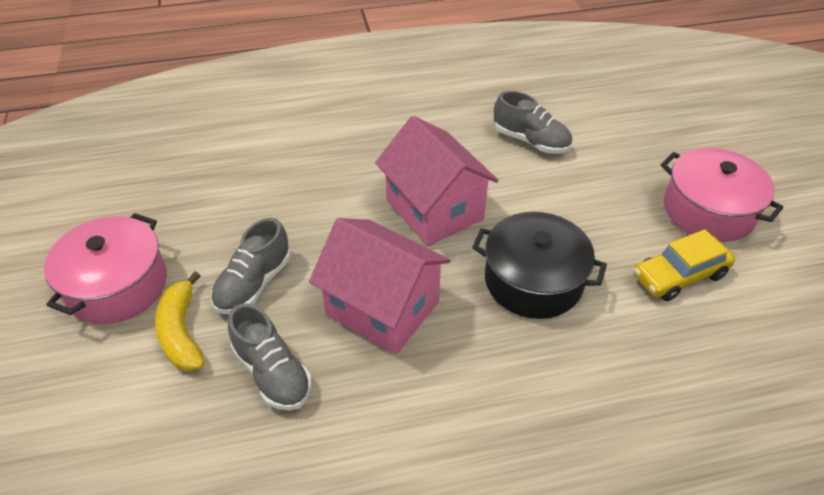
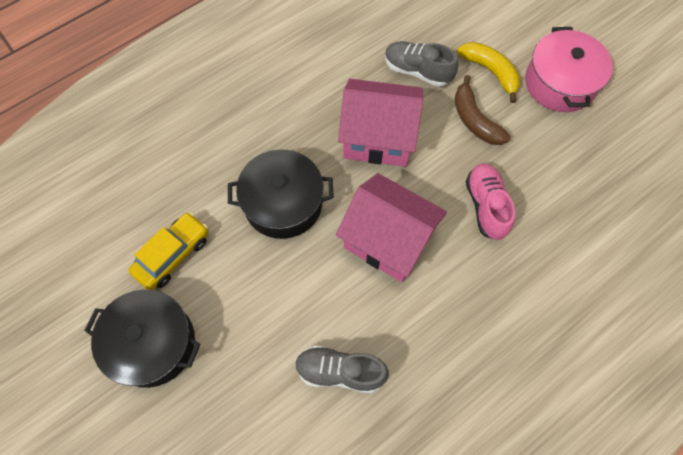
camera: 155 degrees right, 20 degrees up
(254, 284) = (474, 120): grey shoe -> brown banana
(315, 203) = (486, 206): none -> pink shoe
(708, 210) = (152, 343): pink pot -> black pot

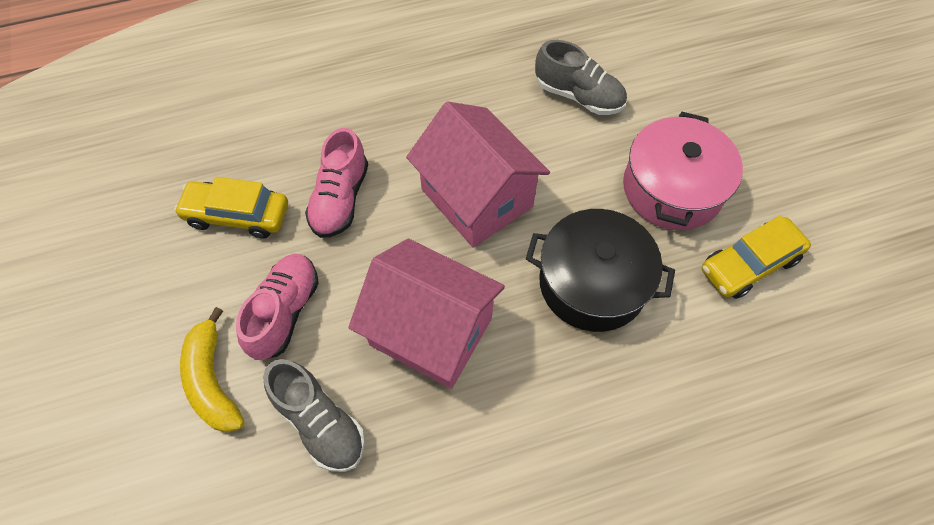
camera: 160 degrees left, 5 degrees down
(152, 343) = (778, 177): black pot -> none
(474, 120) = (285, 312): brown banana -> pink shoe
(548, 170) = (237, 215): none -> yellow car
(560, 83) = (130, 326): pink pot -> pink pot (672, 188)

